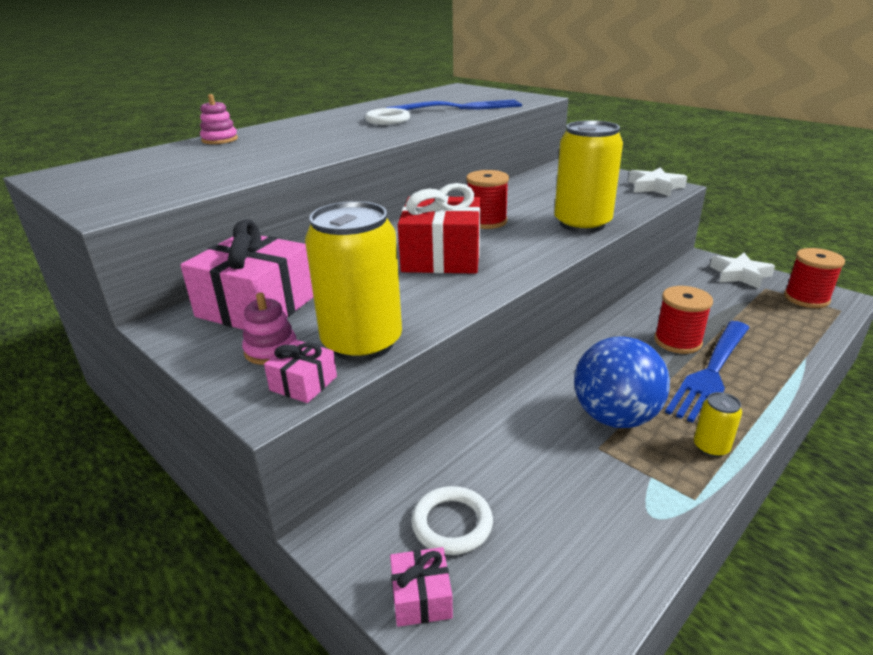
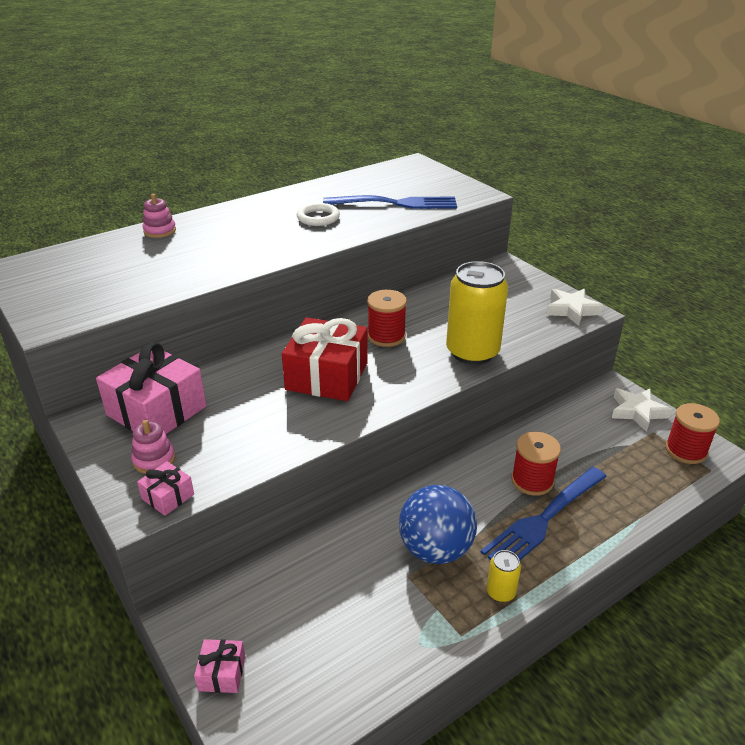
camera: 10 degrees right, 5 degrees up
(362, 343) = (224, 464): yellow can -> none
(452, 524) = (265, 620): white ring -> none

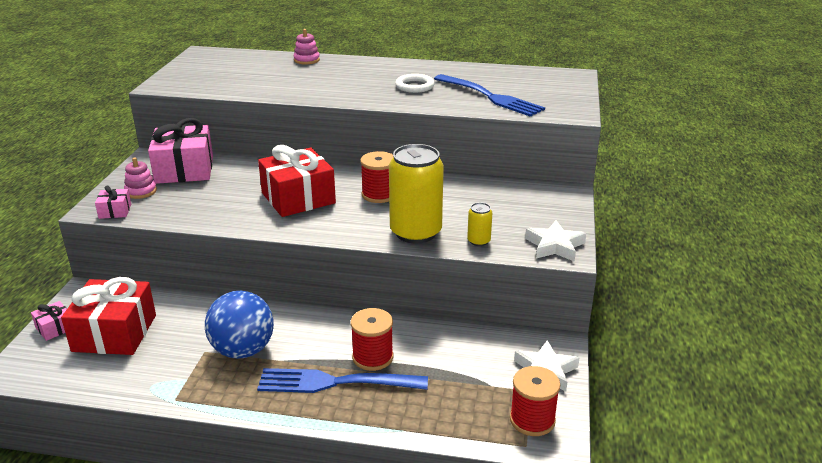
camera: 45 degrees right, 5 degrees down
(295, 626) = (115, 333): none -> red gift
(501, 592) = (234, 397): yellow can -> yellow can (478, 241)

